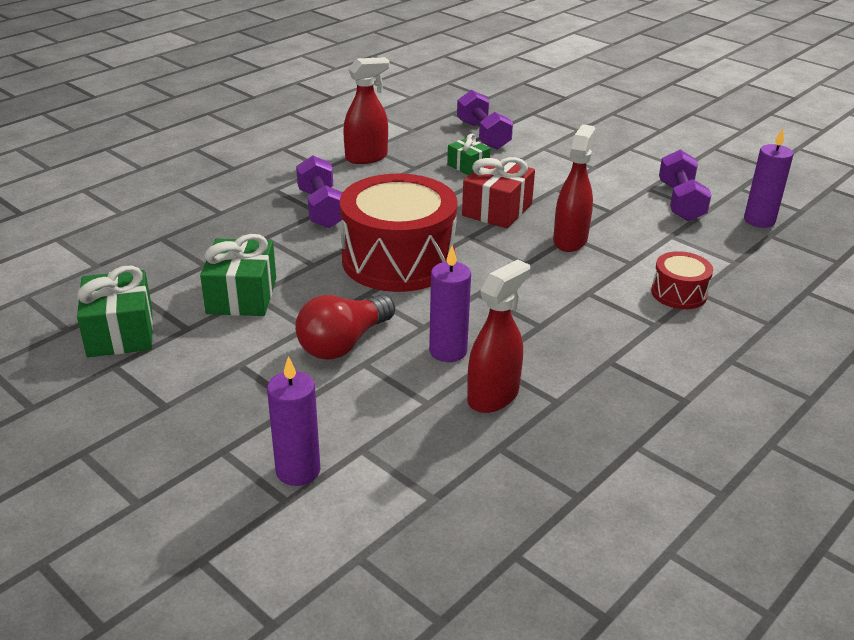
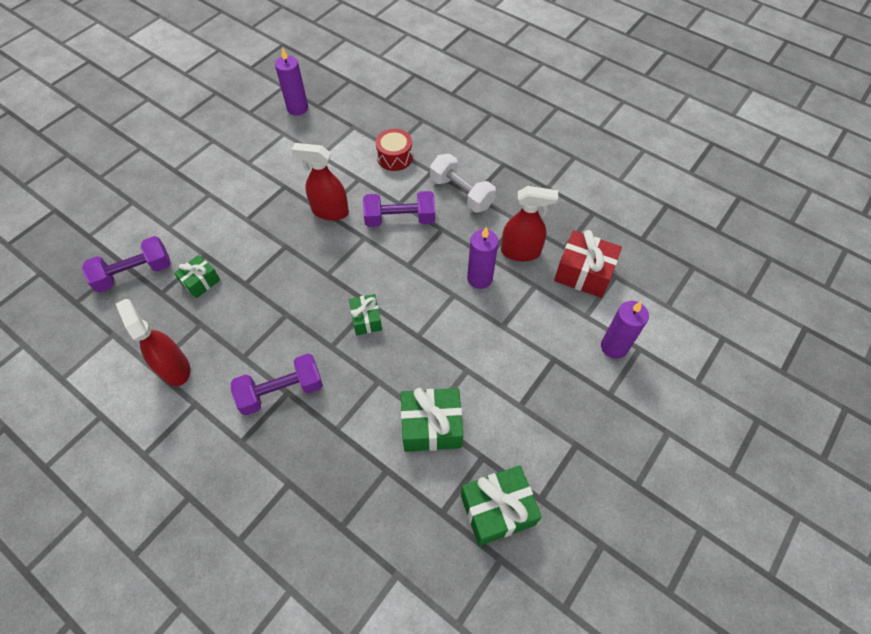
camera: 95 degrees left, 25 degrees up
(343, 343) = (482, 341): red light bulb -> none
(398, 260) = (366, 319): red drum -> green gift
(493, 396) = (521, 252): red spray bottle -> red spray bottle turned 150 degrees clockwise
(497, 210) = (283, 257): red gift -> red gift (583, 273)
(613, 349) = (461, 193): none -> white dumbbell
(680, 202) = (270, 146): purple dumbbell -> purple dumbbell (400, 219)

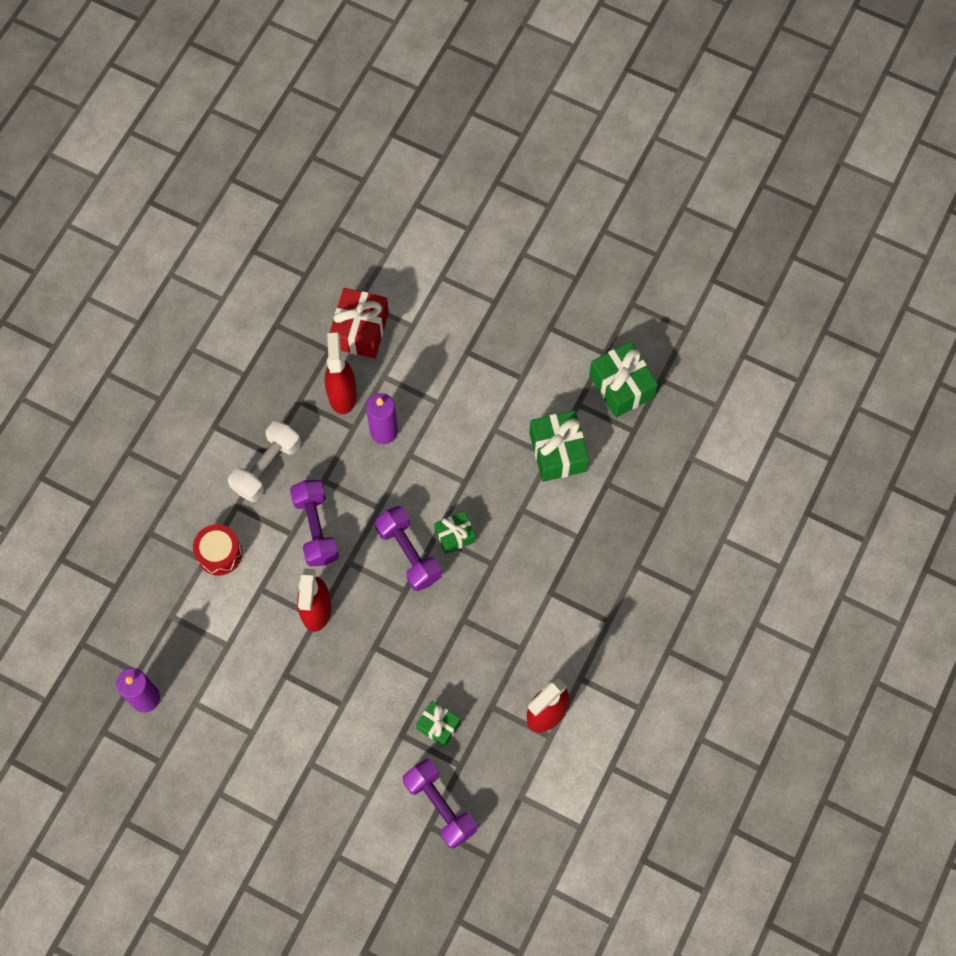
camera: 100 degrees left, 10 degrees up
(281, 391) = (550, 598): purple dumbbell -> purple dumbbell (408, 554)
(614, 347) = (443, 299): purple candle -> none

